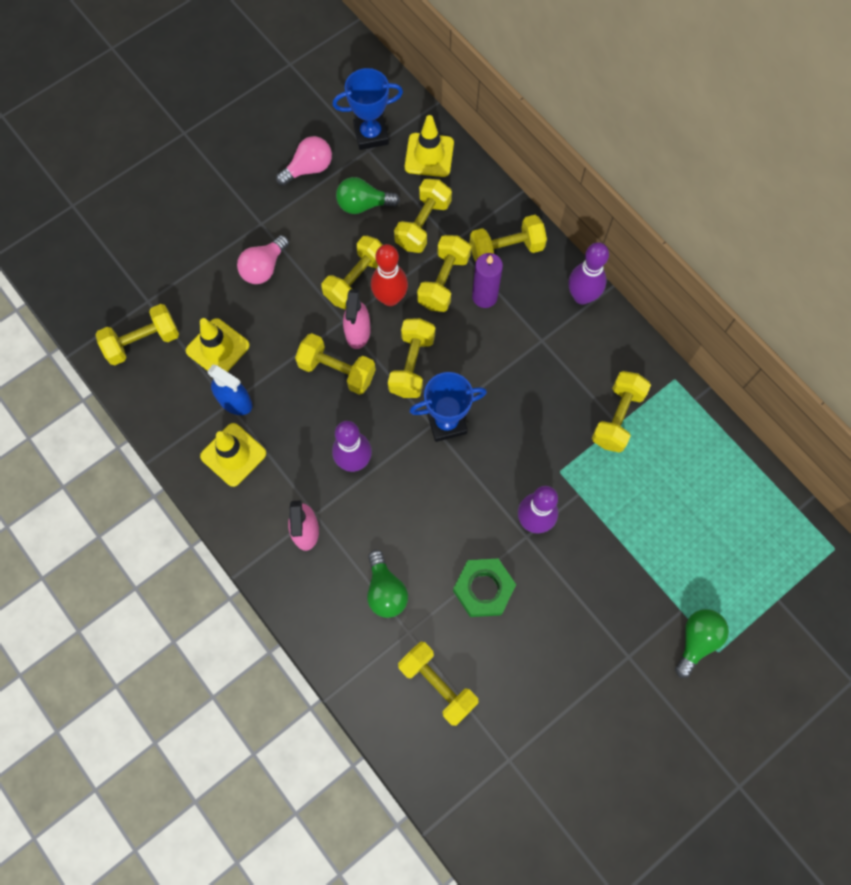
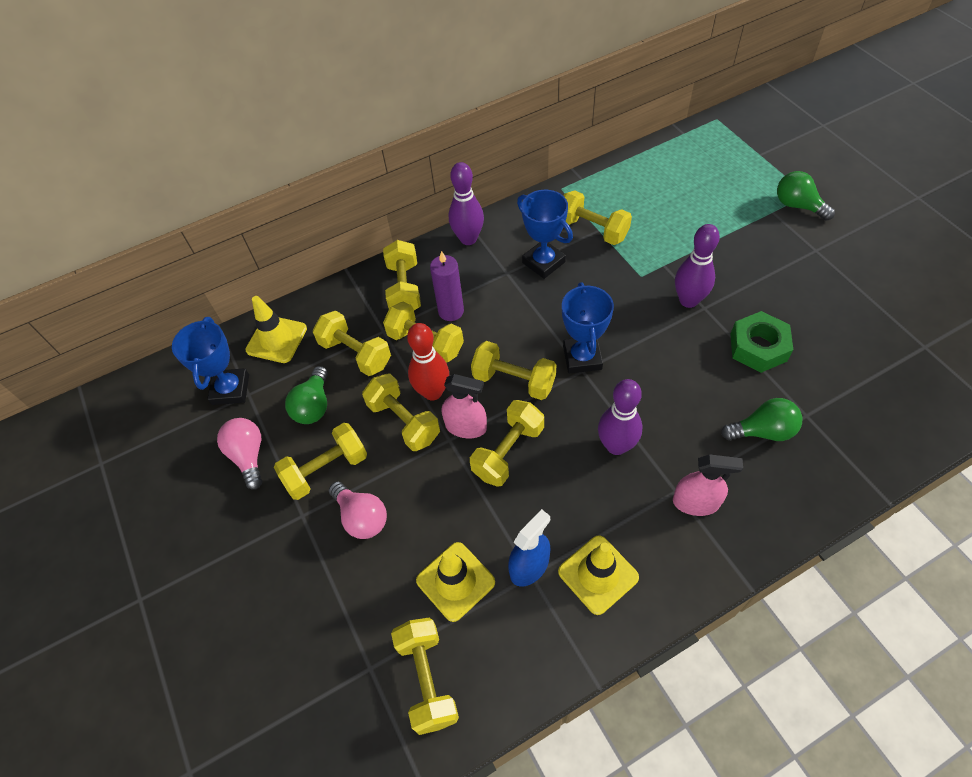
camera: 75 degrees left, 15 degrees down
(437, 684) = (858, 396): yellow dumbbell -> yellow dumbbell (326, 470)
(562, 374) = (543, 262): none -> blue trophy

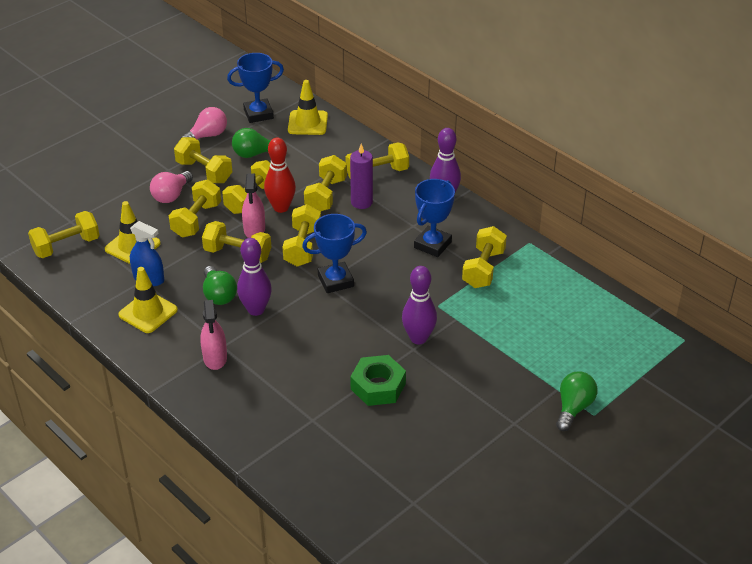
camera: 70 degrees right, 15 degrees down
(355, 353) = (305, 163): yellow dumbbell -> yellow dumbbell (196, 220)
(762, 431) = (289, 393): green light bulb -> green light bulb (218, 295)

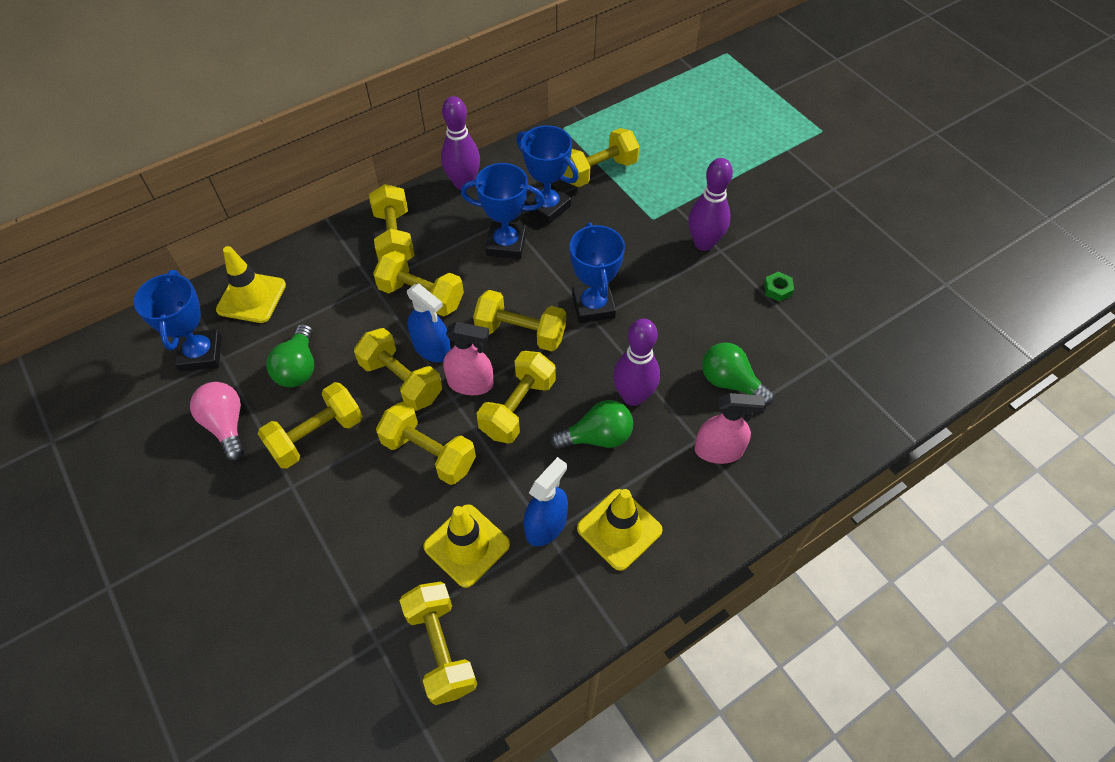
camera: 80 degrees left, 15 degrees up
(171, 195) = (359, 484): pink light bulb -> none
(281, 207) = (432, 348): red bowling pin -> blue spray bottle
(361, 202) = (448, 261): purple candle -> none
(378, 386) = (777, 289): green nut -> green nut, size x0.47
(386, 228) = (506, 244): none -> blue trophy
(483, 269) = (599, 171): yellow dumbbell -> yellow dumbbell turned 60 degrees counterclockwise
(573, 408) = (813, 143): green light bulb -> green light bulb (730, 382)

